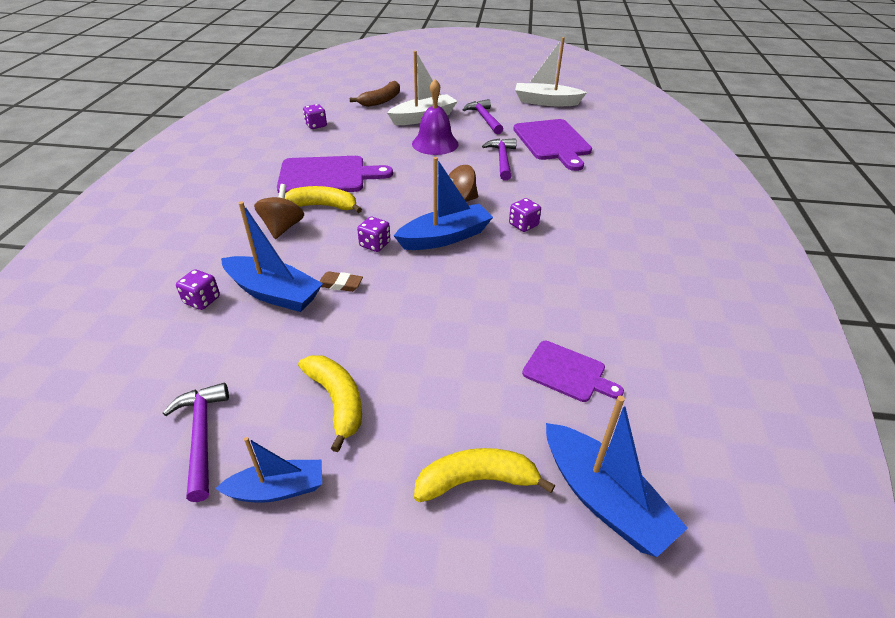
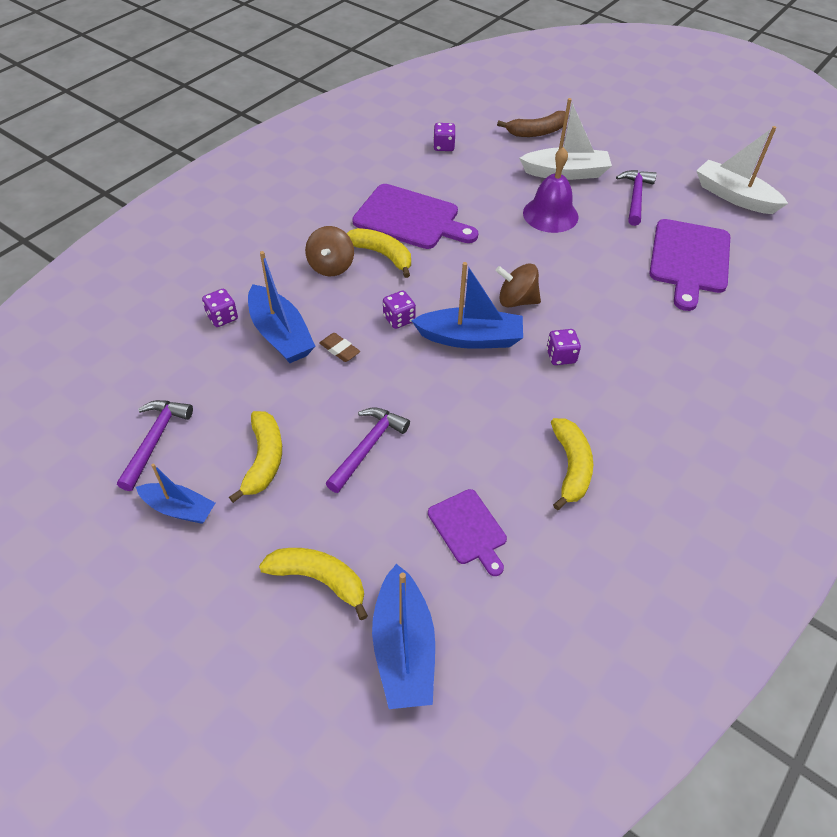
camera: 30 degrees right, 10 degrees up
(282, 228) = (331, 266): brown spinning top -> brown spinning top turned 150 degrees clockwise
(502, 160) = (608, 263): purple hammer -> purple hammer (367, 447)
(599, 293) = (570, 467): none -> yellow banana

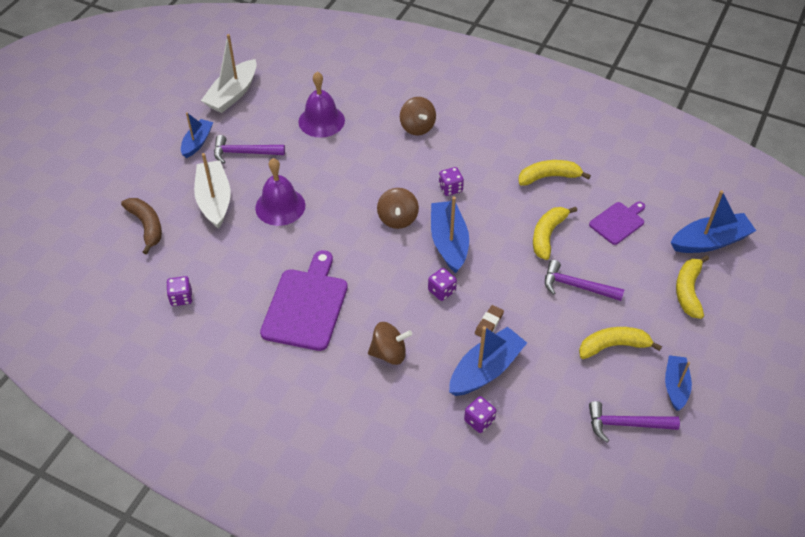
camera: 100 degrees left, 0 degrees up
(382, 255) = (364, 317): yellow banana -> yellow banana (547, 235)
(653, 167) = (197, 142): none -> blue boat
(678, 344) = (417, 127): none -> brown spinning top
(689, 260) = (321, 121): purple cutting board -> purple bell

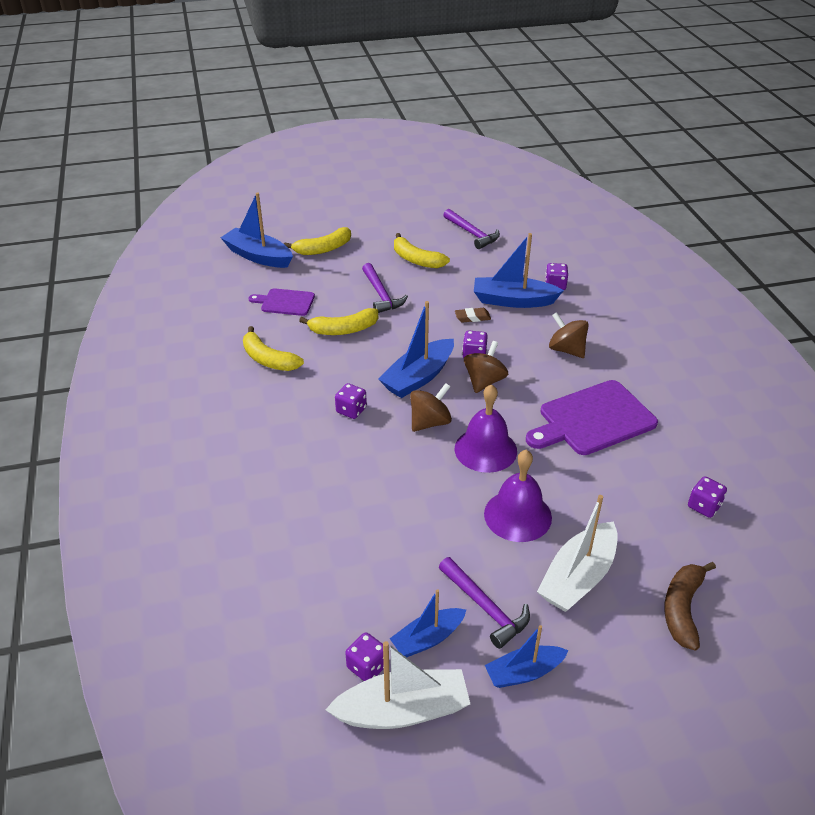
camera: 130 degrees left, 10 degrees down
(266, 95) = (367, 666): none -> purple dice
(321, 121) = (357, 572): purple bell -> purple bell (485, 449)
(417, 127) = (285, 482): brown spinning top -> brown spinning top (484, 381)
(675, 386) = (416, 227): blue boat -> blue boat (428, 638)

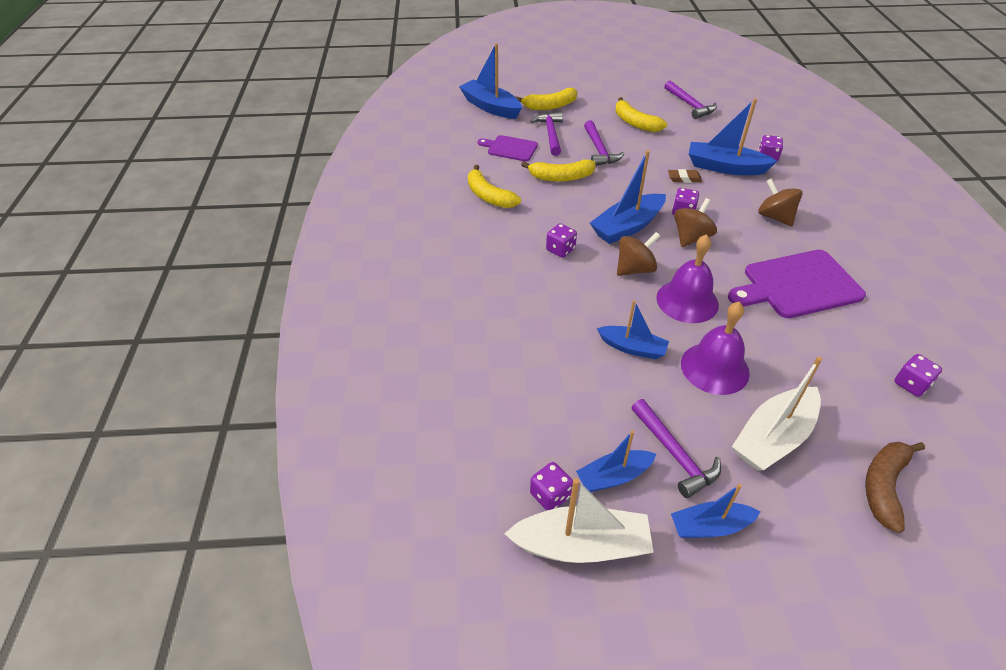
camera: 10 degrees right, 5 degrees up
(327, 281) = (550, 134): none -> purple hammer
(435, 506) = (632, 348): none -> blue boat

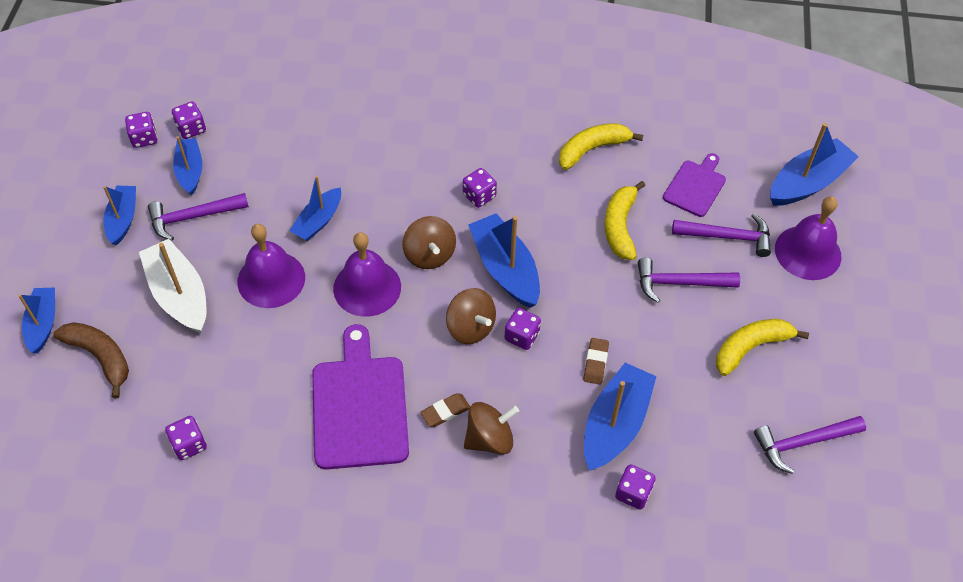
camera: 100 degrees right, 10 degrees up
(550, 106) = (808, 252): yellow banana -> purple bell
(581, 545) = (144, 138): white boat -> purple dice
(769, 240) = (445, 412): none -> brown eraser
(887, 562) = (43, 324): none -> blue boat

